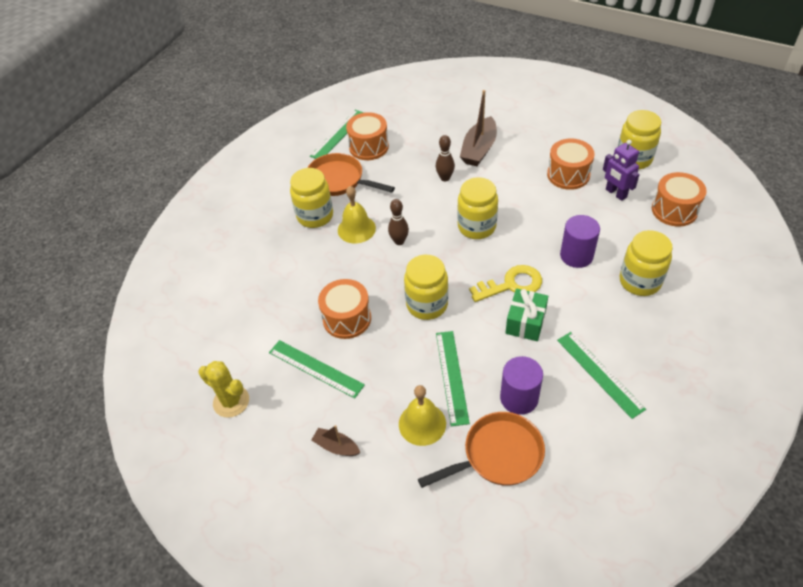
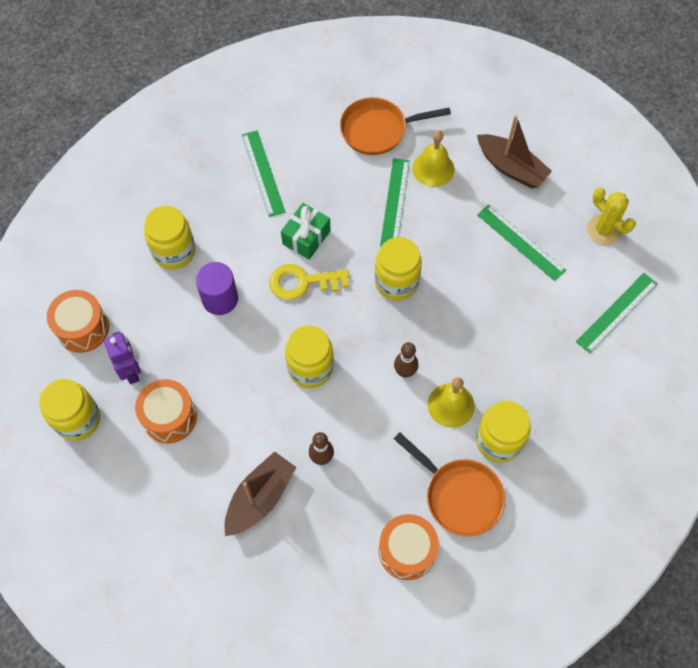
camera: 170 degrees left, 15 degrees up
(336, 446) = (511, 168): brown boat -> brown boat, size x1.83
(338, 134) = (445, 593): green ruler -> green ruler (617, 312)
(347, 318) = (482, 288): orange drum -> none
(519, 398) = (342, 169): purple cylinder -> none

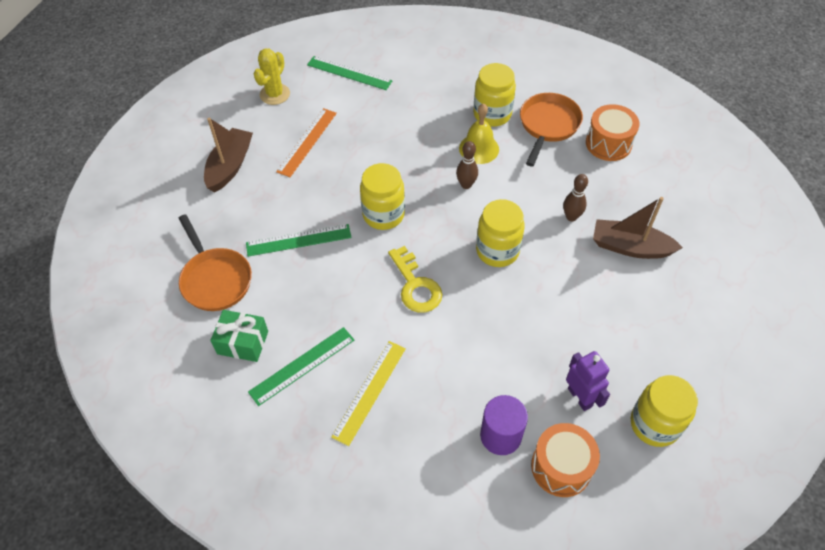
camera: 110 degrees left, 10 degrees down
(131, 371) = (580, 397): purple robot -> purple robot turned 105 degrees clockwise
(169, 417) = (604, 343): orange drum -> none
(174, 251) = (431, 414): yellow jar -> none
(216, 213) = (369, 391): none -> yellow ruler
(220, 299) = (465, 349): purple cylinder -> purple cylinder (500, 435)
(306, 237) = (365, 299): green gift -> green gift (243, 342)
(433, 168) = (249, 222): yellow bell -> none
(521, 242) = (307, 142): green ruler -> orange ruler

